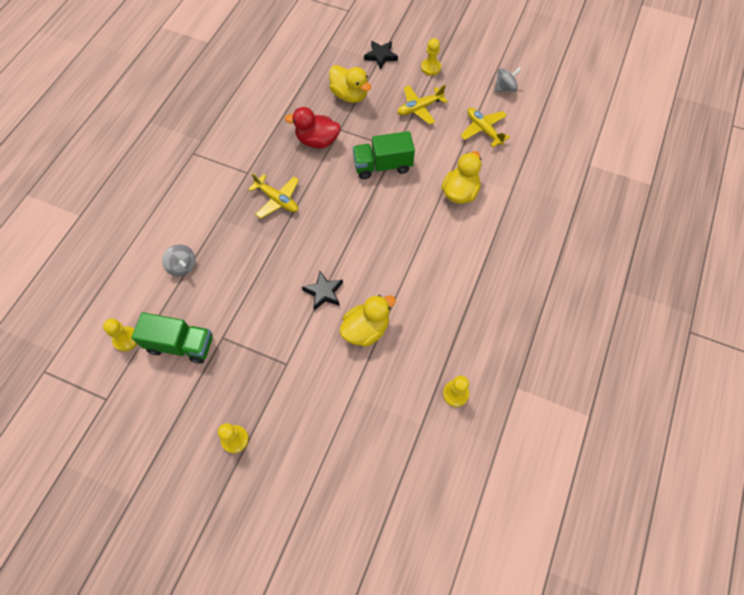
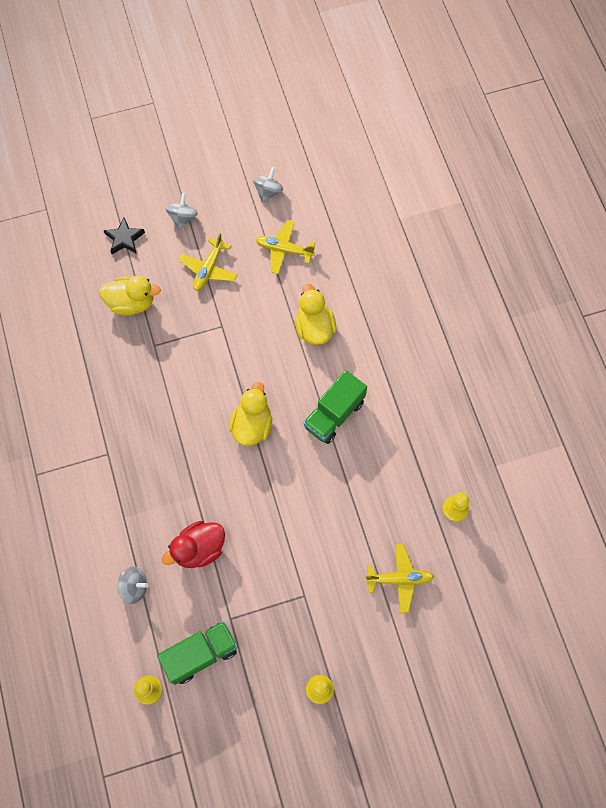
camera: 40 degrees left, 5 degrees up
(277, 200) = (160, 458): yellow plane -> yellow plane (399, 579)
(317, 141) = (144, 372): red duck -> red duck (199, 549)
(324, 292) = (279, 510): black star -> none
(366, 329) = (342, 513): yellow duck -> yellow duck (252, 425)
(382, 166) = (226, 353): green truck -> green truck (334, 414)
(430, 68) = (183, 218): yellow pawn -> grey spinning top

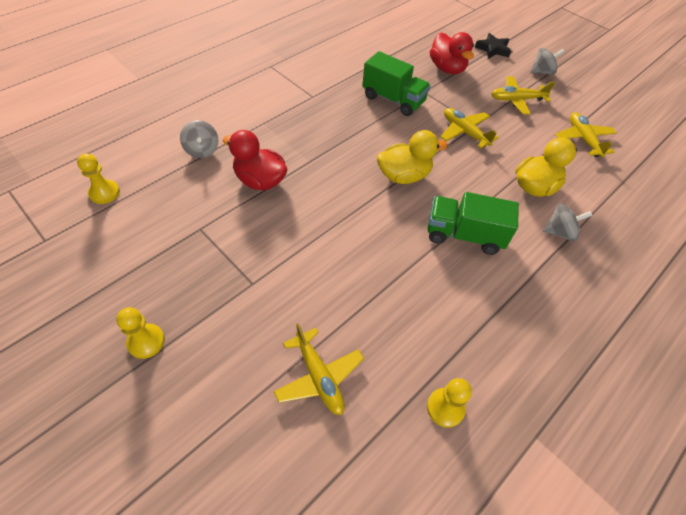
camera: 60 degrees right, 15 degrees down
(132, 303) = (447, 69): yellow duck -> red duck
(200, 654) = (153, 219): green truck -> green truck (393, 100)
(226, 343) = (464, 132): none -> yellow plane
(268, 192) = (620, 111): grey spinning top -> grey spinning top (559, 232)

